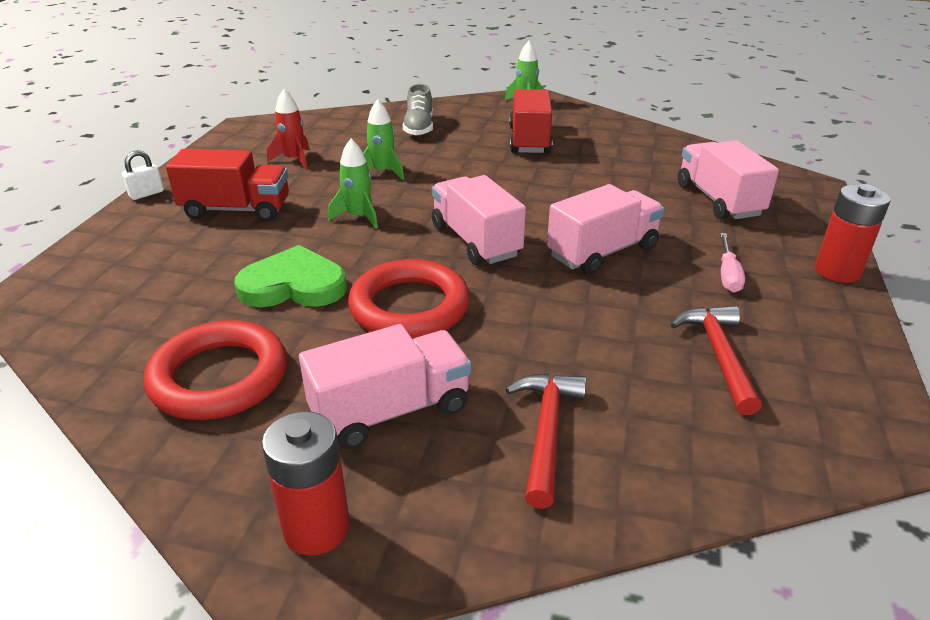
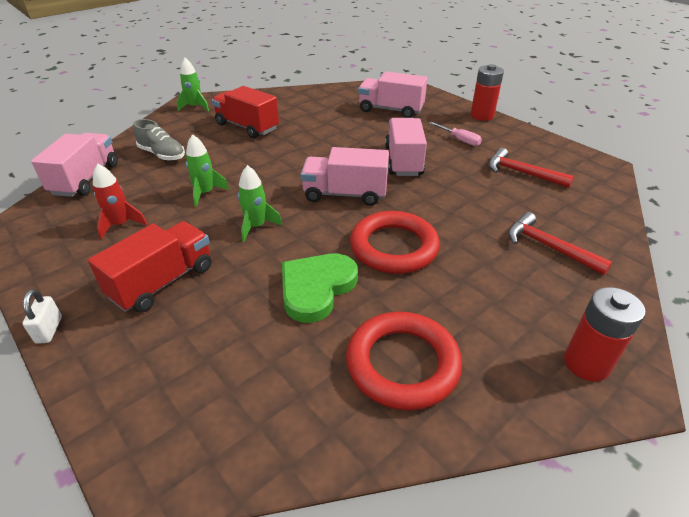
camera: 55 degrees left, 5 degrees up
(390, 411) = (495, 294): pink truck -> pink truck (86, 179)

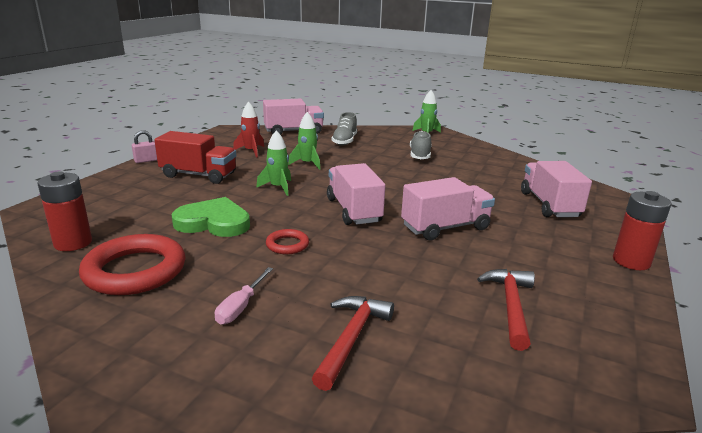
camera: 65 degrees right, 15 degrees down
(49, 330) = (146, 160): white padlock -> pink padlock
(247, 127) = (420, 155): red truck -> grey shoe
(394, 247) = (287, 245): red ring -> red ring, size x0.49
(459, 140) = (539, 253): pink screwdriver -> pink screwdriver (241, 307)
(586, 363) = (151, 376): red battery -> red battery (73, 243)

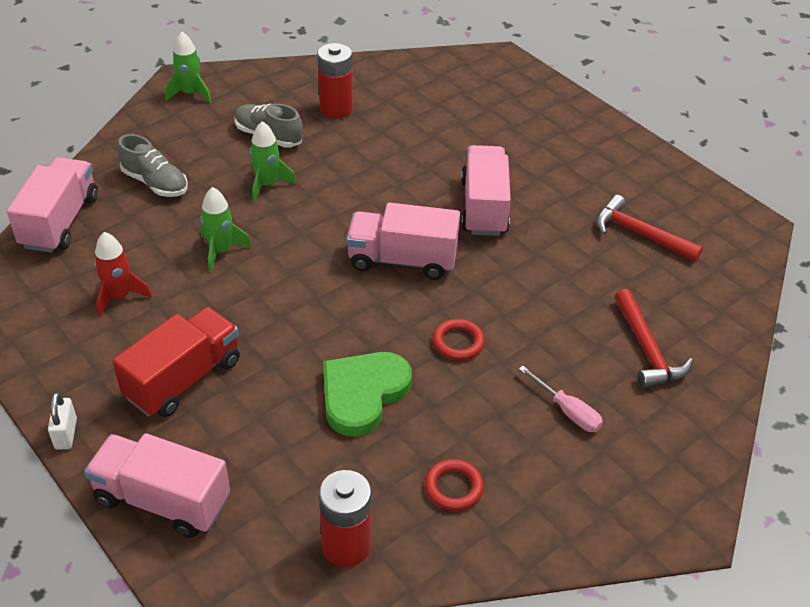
camera: 65 degrees left, 20 degrees up
(135, 270) = (453, 487): red ring -> red ring, size x0.49
(146, 160) = (66, 434): pink padlock -> white padlock
(278, 187) = (289, 306): green rocket -> green rocket (267, 185)
(351, 338) = (646, 349): red hammer -> red hammer turned 150 degrees counterclockwise
(549, 205) = (475, 111): pink truck -> pink truck (162, 500)
(631, 261) = (606, 127): red battery -> red battery (336, 109)

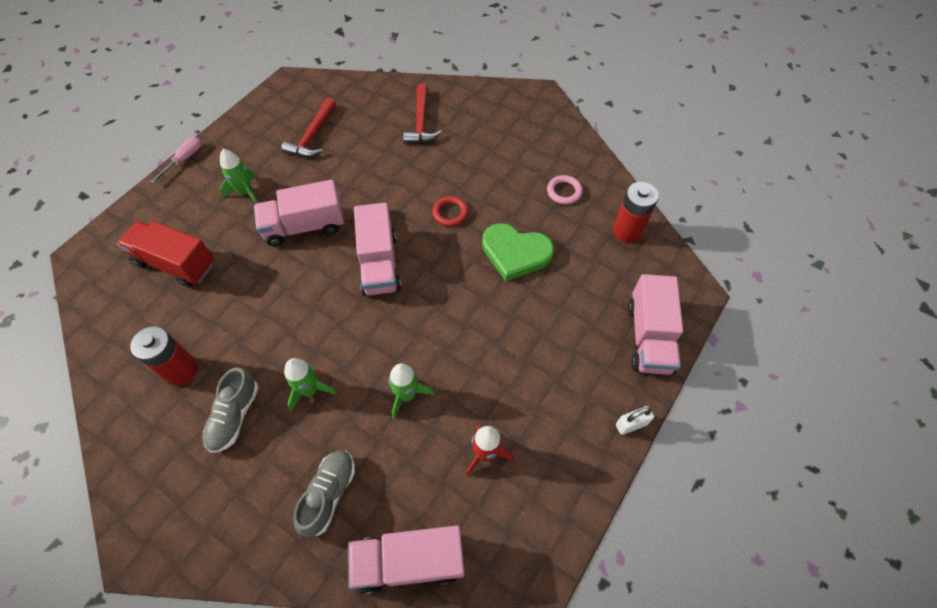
camera: 105 degrees left, 15 degrees up
(183, 379) = (549, 366): red truck -> red truck (175, 263)
(190, 93) = (166, 527): green rocket -> green rocket (245, 192)
(453, 487) = (564, 191): red ring -> pink ring
(567, 411) = (485, 151): pink screwdriver -> pink screwdriver (184, 159)
(646, 349) = (421, 122): red hammer -> red hammer turned 120 degrees clockwise

